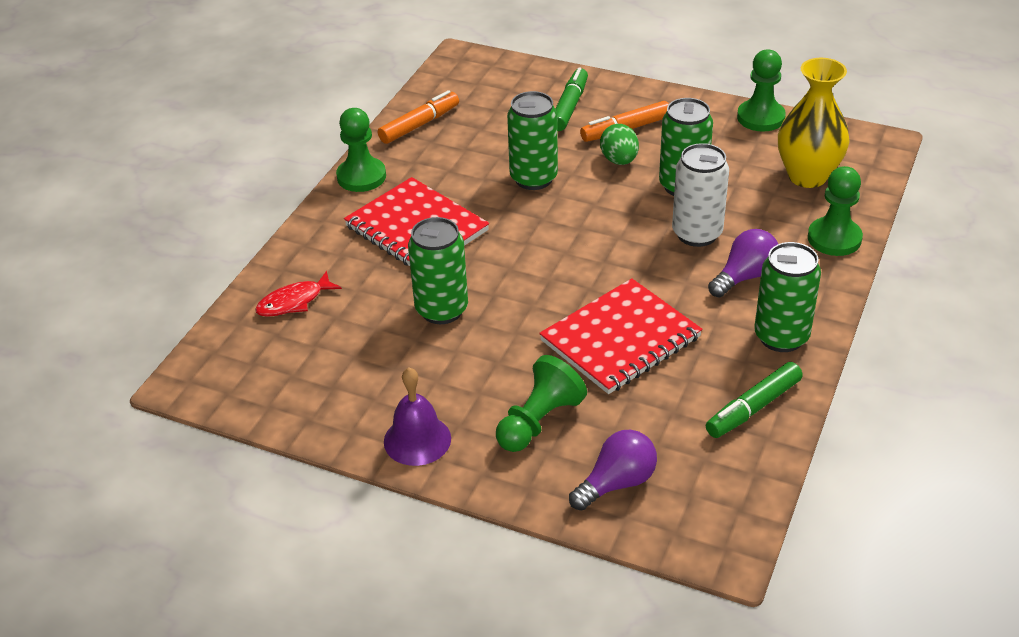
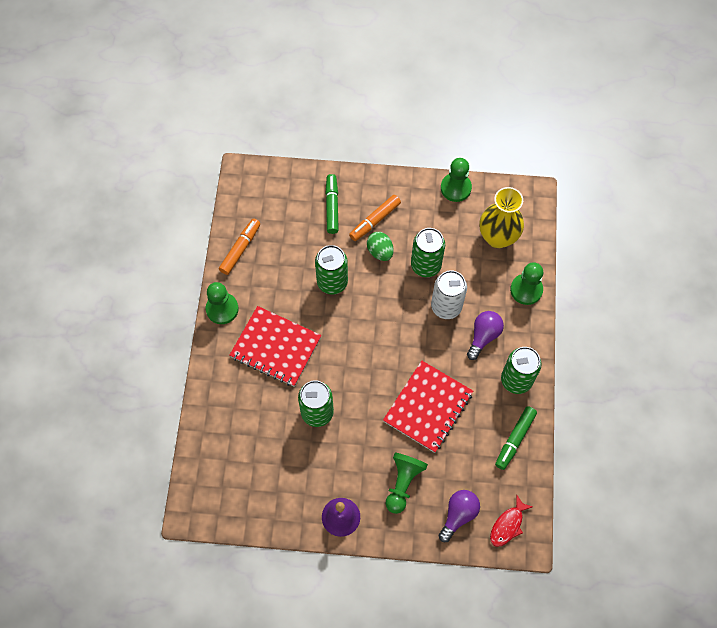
camera: 20 degrees left, 25 degrees up
(294, 302) = (226, 431): red fish -> red fish (508, 525)

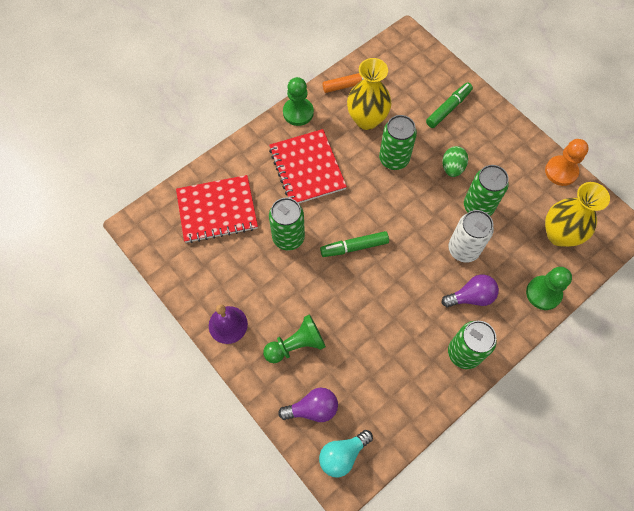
camera: 45 degrees right, 0 degrees up
(281, 268) = (367, 120): none -> yellow vase
(374, 220) = (471, 143): orange marker -> none
(428, 407) = (373, 308): red notebook -> red notebook (217, 210)
(455, 188) = (561, 171): green pawn -> orange pawn
(508, 525) = (342, 455): red fish -> turquoise light bulb
(514, 439) = (416, 396): green marker -> green marker (354, 247)

